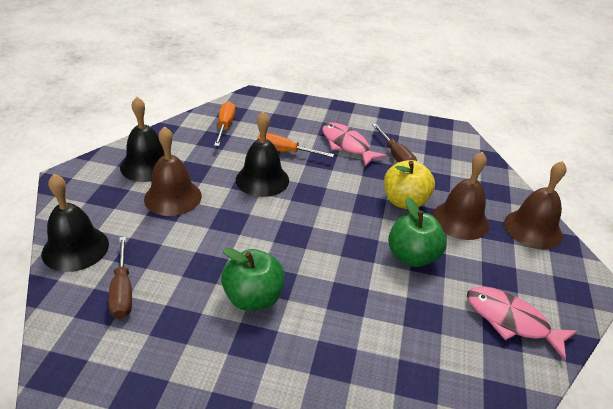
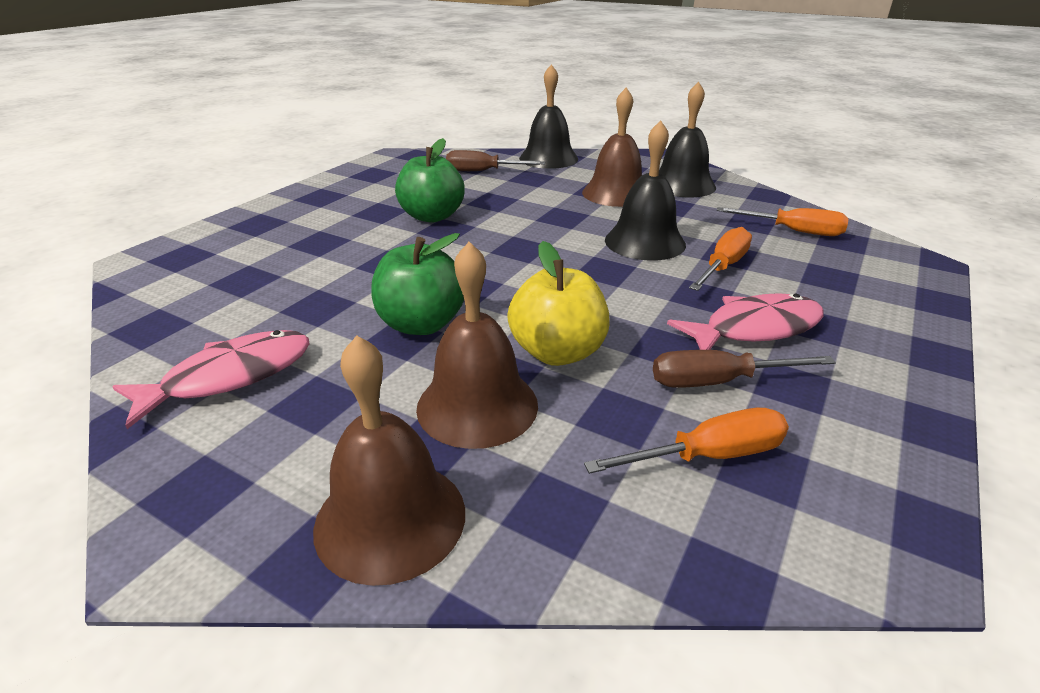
camera: 110 degrees right, 5 degrees down
(442, 159) = (708, 455): none -> orange screwdriver

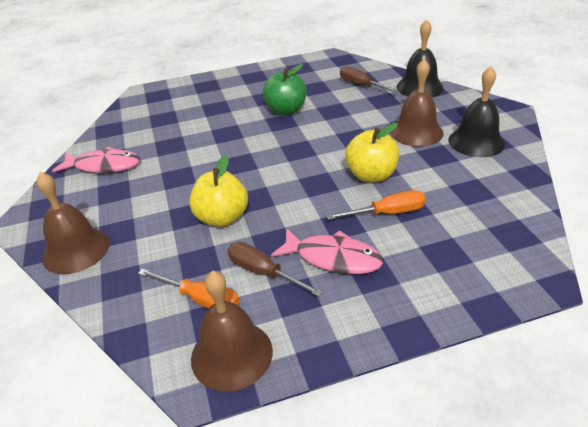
camera: 45 degrees right, 5 degrees up
(421, 324) = (192, 174): green apple -> none
(477, 405) = (157, 224): brown bell -> brown bell (231, 354)
(645, 242) = (371, 175): black bell -> yellow apple
(793, 231) = (488, 211): orange screwdriver -> none

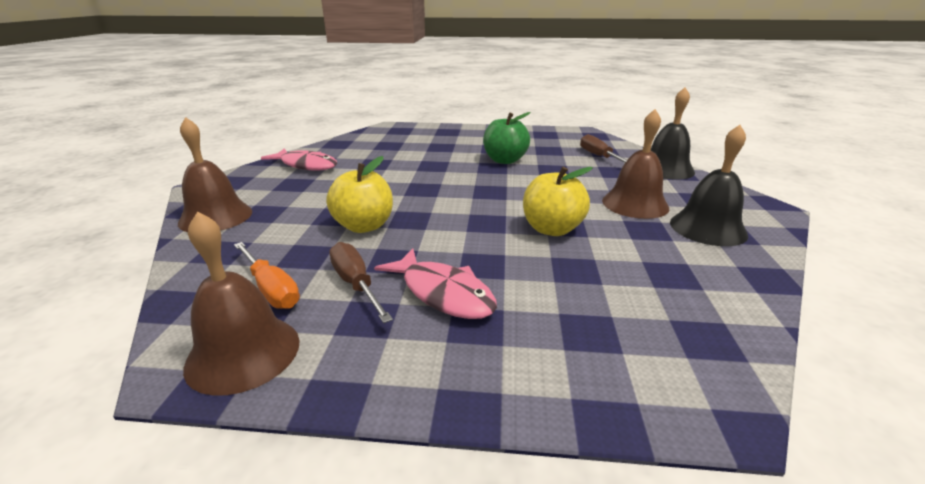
camera: 20 degrees right, 10 degrees down
(387, 213) = (544, 268): orange screwdriver -> none

